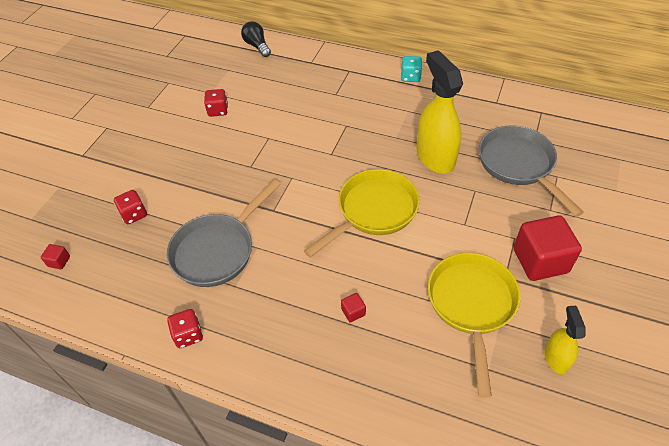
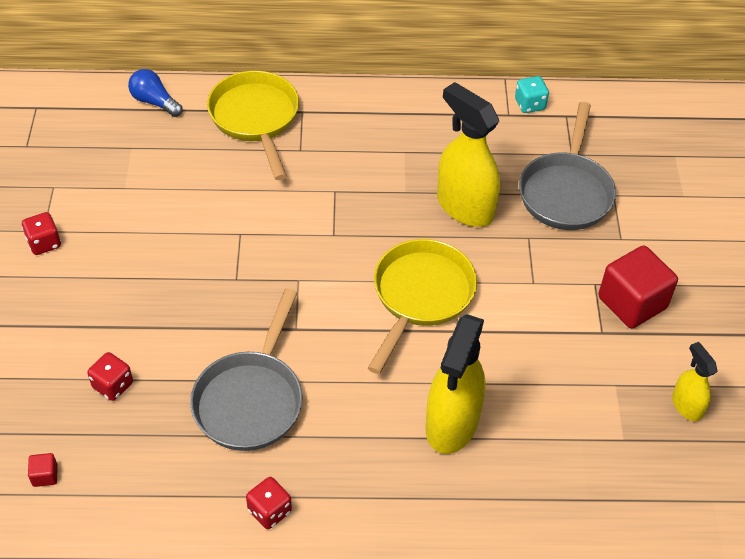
camera: 25 degrees left, 0 degrees up
(218, 110) = (150, 212): red dice -> red dice (44, 243)
(257, 46) = (154, 102): black light bulb -> blue light bulb
(353, 312) = (452, 423): red cube -> yellow spray bottle
(410, 77) = (387, 103): turquoise dice -> turquoise dice (530, 104)
(472, 305) = (579, 375): yellow pan -> yellow pan (256, 119)
(518, 165) = (566, 192): grey pan -> grey pan turned 120 degrees counterclockwise

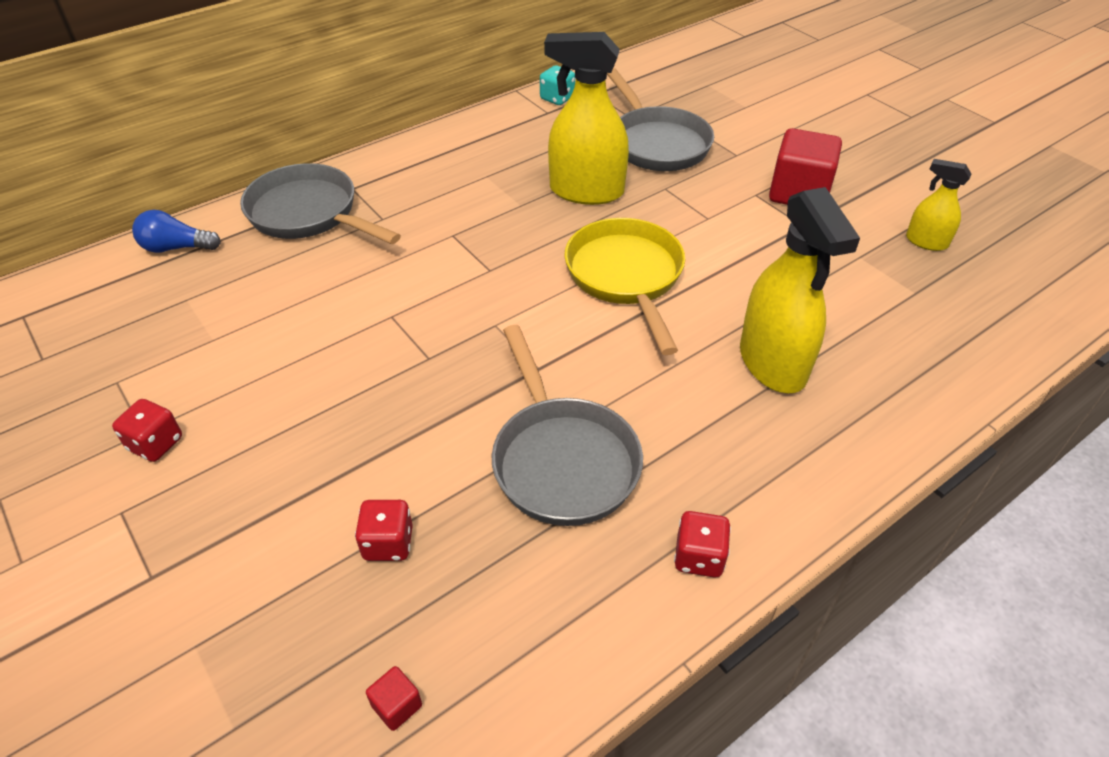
camera: 35 degrees left, 5 degrees down
(256, 119) = (309, 214): yellow pan -> grey pan

